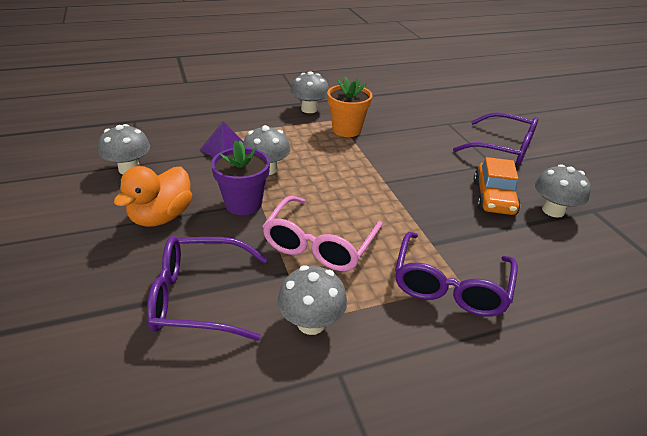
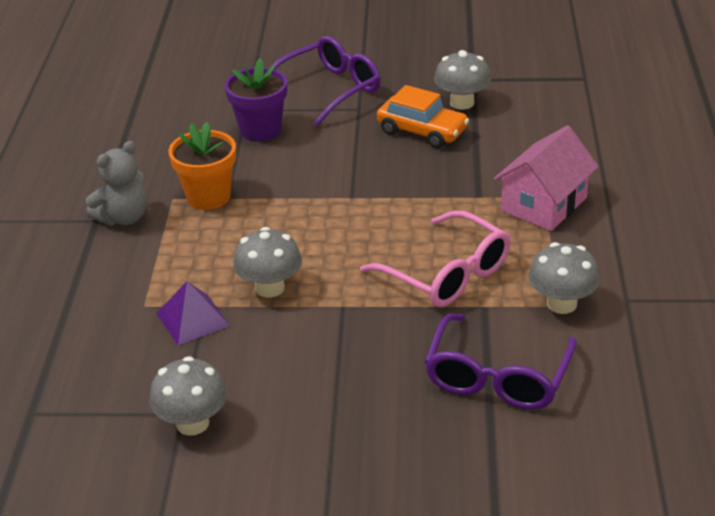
camera: 65 degrees left, 0 degrees up
(161, 217) = (333, 396): orange duck -> none
(243, 204) = (340, 320): purple flower pot -> purple flower pot (260, 130)
(309, 109) = (123, 218): grey mushroom -> grey teddy bear
(450, 285) = (544, 204): purple glasses -> pink house

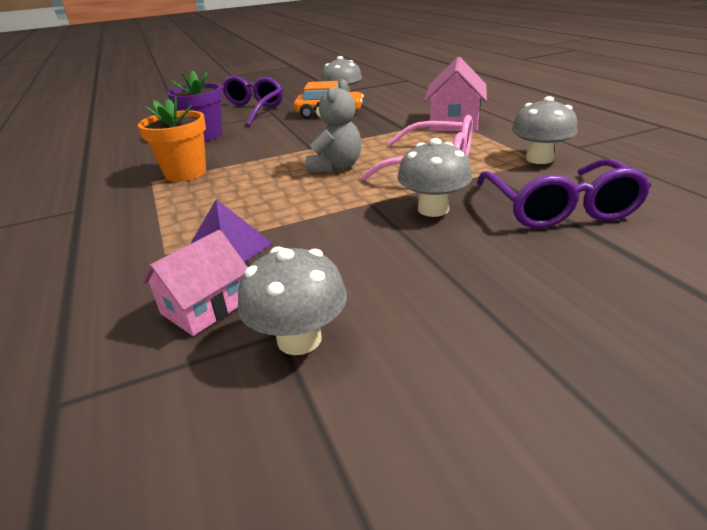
camera: 25 degrees left, 5 degrees down
(123, 218) = (107, 202): grey teddy bear -> grey teddy bear (336, 167)
(147, 372) = (205, 307): none -> pink house
(270, 288) = (290, 209): grey mushroom -> grey mushroom (433, 209)

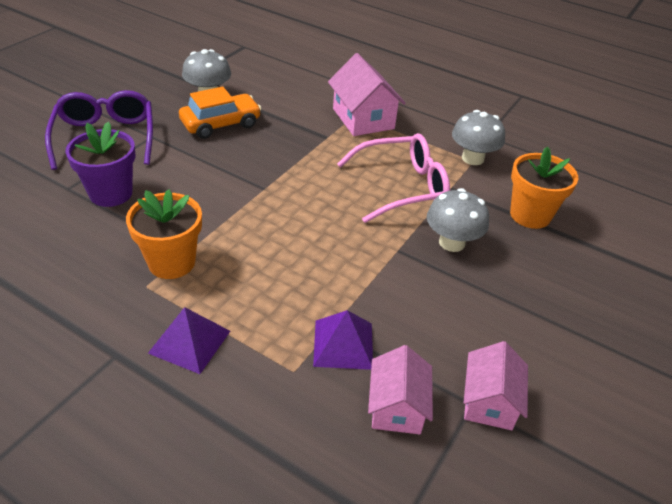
camera: 40 degrees left, 10 degrees up
(128, 215) = (189, 341): none -> purple pyramid
(299, 339) = (489, 401): grey mushroom -> pink house
(336, 167) = (320, 210): grey teddy bear -> none
(559, 208) = (530, 215): purple glasses -> orange flower pot

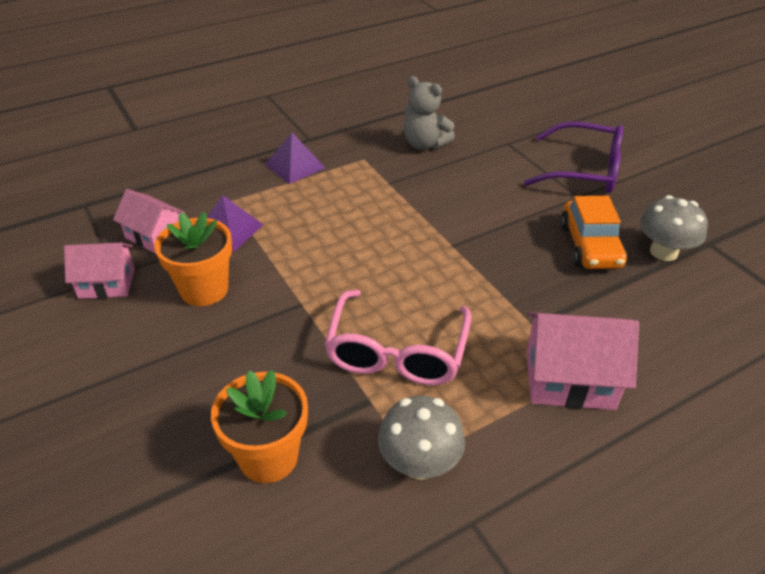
camera: 120 degrees right, 0 degrees up
(92, 246) = (424, 144): none -> grey teddy bear
(111, 193) = (489, 161): purple flower pot -> none
(171, 262) = (381, 173): orange flower pot -> orange flower pot (204, 289)
(452, 242) = (280, 350): grey mushroom -> none
(489, 401) = (107, 283): pink house -> pink house turned 45 degrees counterclockwise

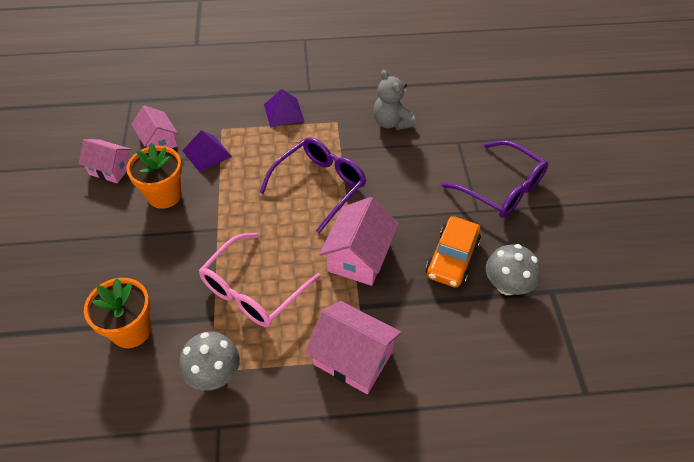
camera: 25 degrees right, 10 degrees up
(392, 222) = (320, 185): none -> purple glasses
(492, 276) = (358, 257): none -> pink house

